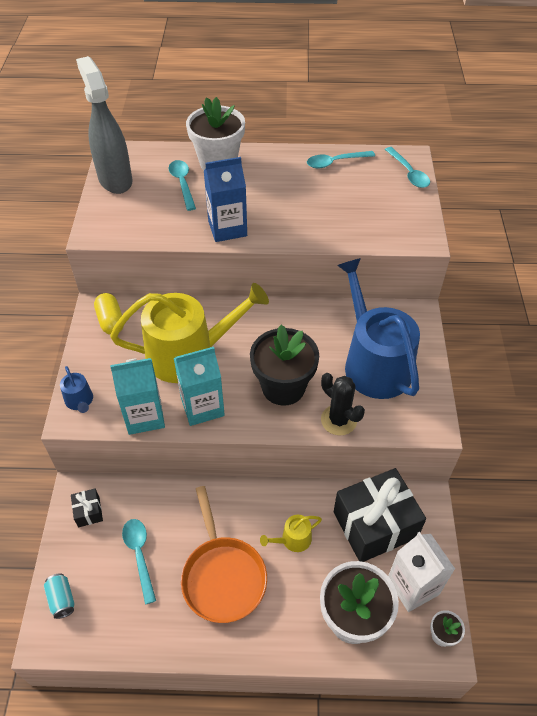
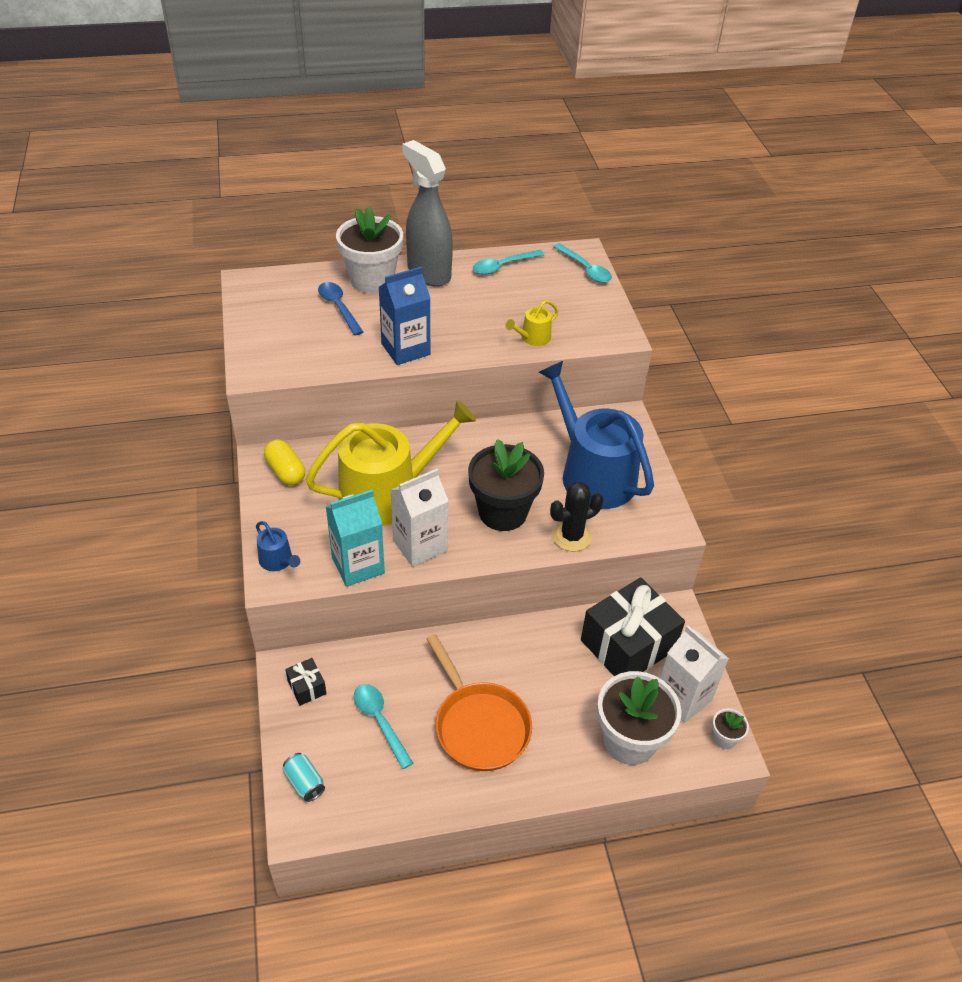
camera: 15 degrees left, 5 degrees down
(115, 180) = (258, 312): grey spray bottle -> grey spray bottle (428, 273)
(182, 184) = (338, 307): turquoise spoon -> blue spoon
(202, 407) = (420, 545): turquoise carton -> white carton
(293, 539) = (544, 675): yellow watering can -> yellow watering can (532, 338)
(338, 420) = (571, 536): black cactus -> black cactus turned 60 degrees counterclockwise

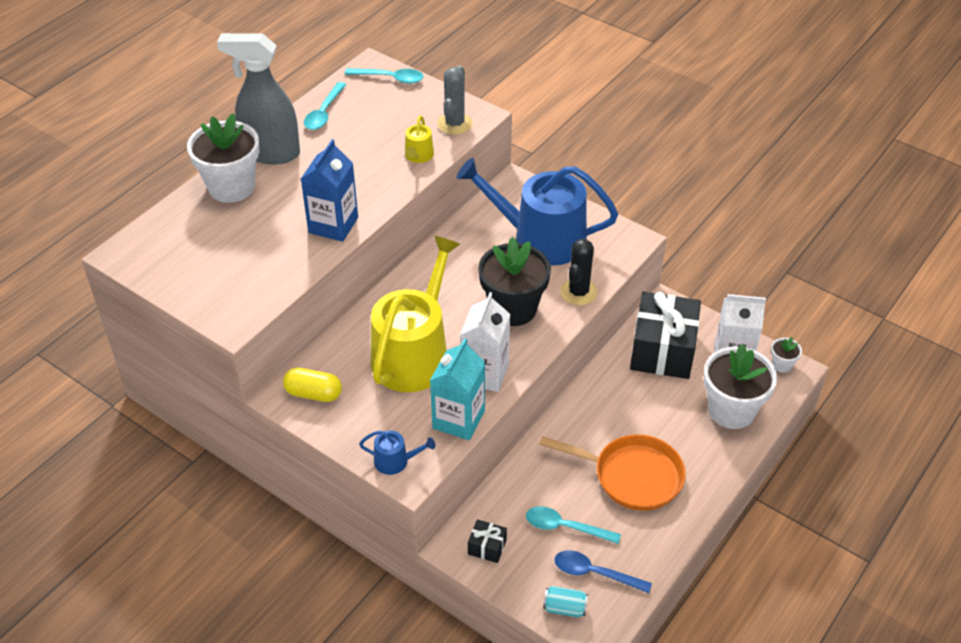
camera: 40 degrees left, 0 degrees up
(338, 307) = (233, 226): blue spoon -> blue spoon (594, 573)
(593, 331) = (454, 124): none -> grey cactus

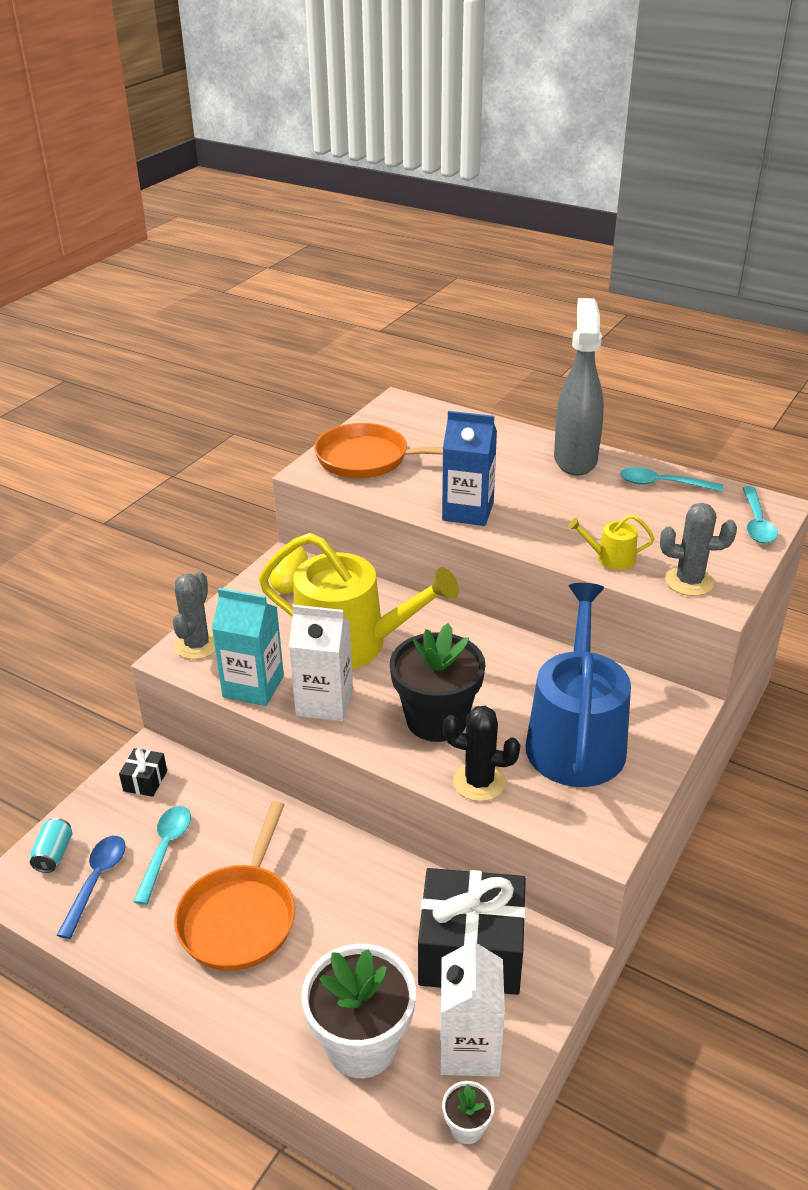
camera: 85 degrees right, 10 degrees down
(225, 282) = (368, 459): none -> orange pan
(231, 187) = (511, 444): white flower pot -> none
(395, 461) = (197, 645): blue watering can -> grey cactus

